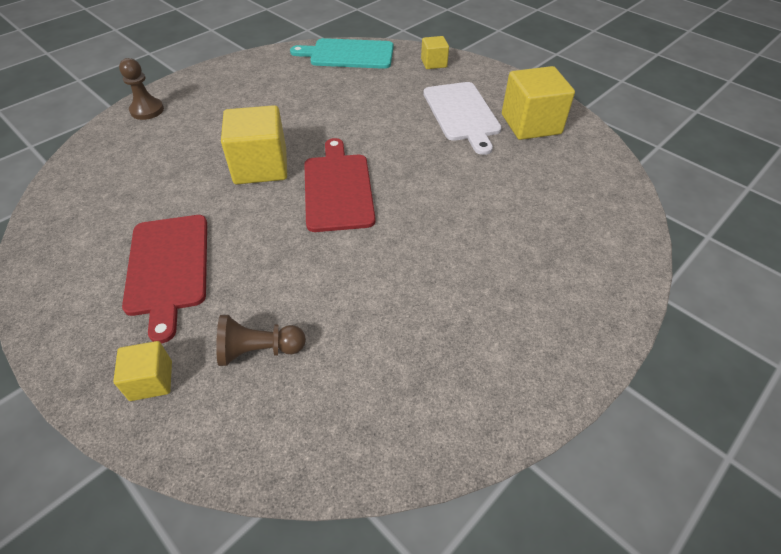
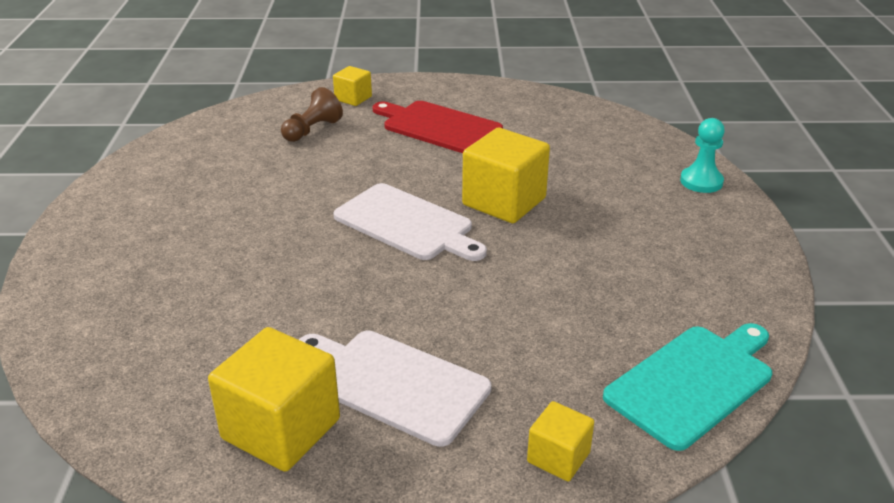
camera: 135 degrees right, 15 degrees down
(147, 110) = (701, 181): brown pawn -> turquoise pawn
(338, 189) = (407, 224): red cutting board -> white cutting board

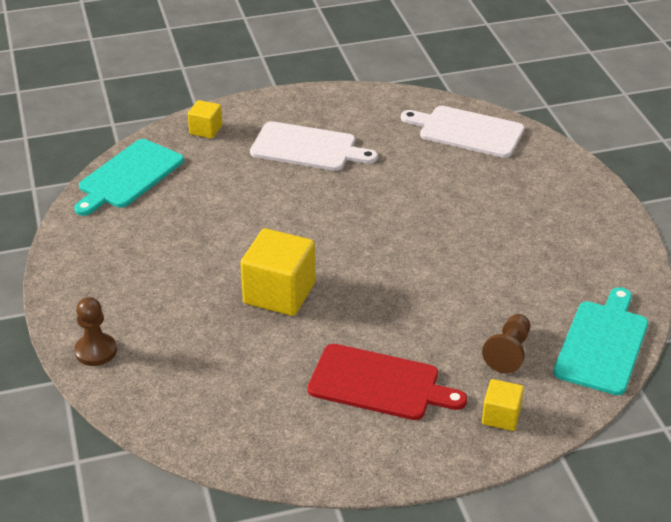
camera: 165 degrees right, 5 degrees up
(227, 124) = (602, 344): none -> turquoise cutting board
(281, 429) = (358, 119): yellow cube -> none
(407, 224) = (353, 256): white cutting board -> white cutting board (467, 131)
(701, 181) = (96, 351): turquoise pawn -> brown pawn

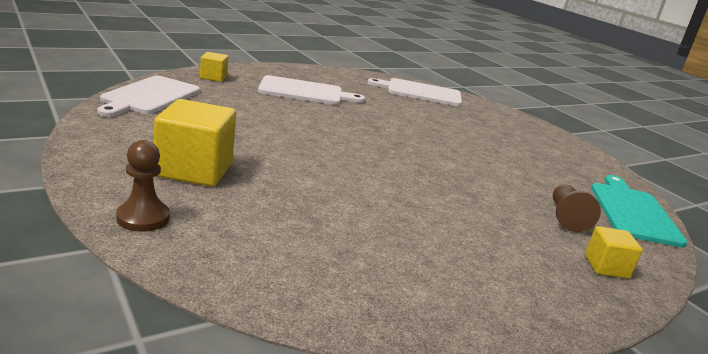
camera: 20 degrees left, 15 degrees down
(129, 176) = (149, 96): turquoise cutting board -> white cutting board
(279, 293) = (330, 174): yellow cube -> yellow cube (194, 170)
(379, 383) = (472, 242): red cutting board -> none

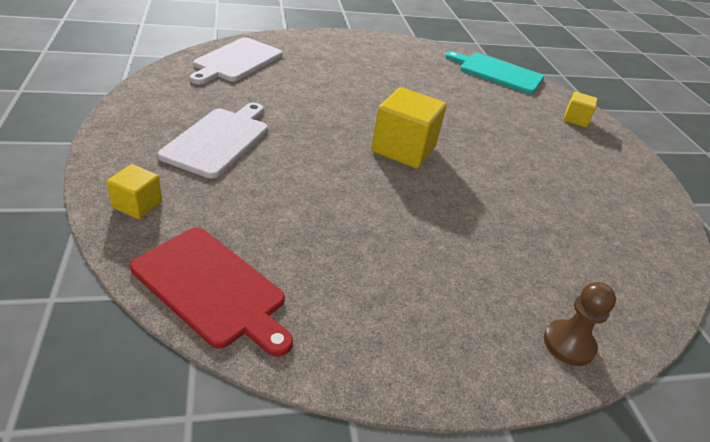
camera: 70 degrees left, 15 degrees up
(149, 96) = (212, 288): white cutting board -> red cutting board
(194, 170) = (457, 286): yellow cube -> yellow cube (403, 149)
(566, 217) = (512, 103): brown pawn -> none

